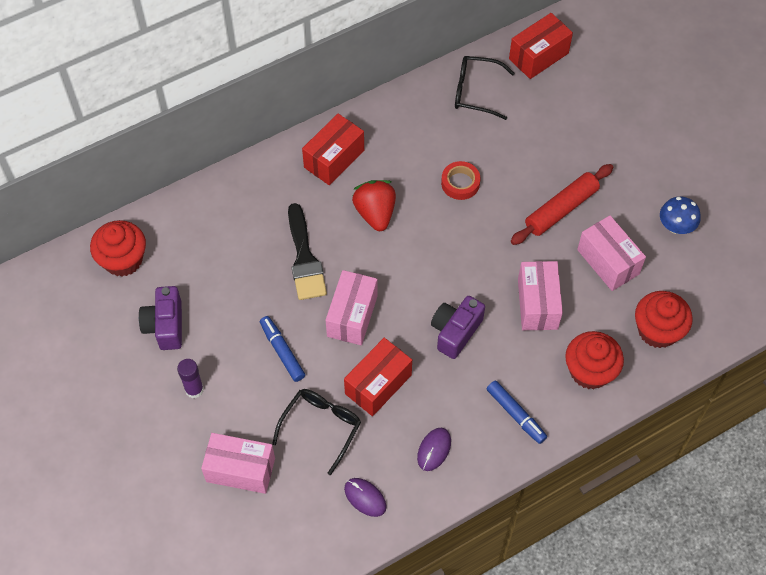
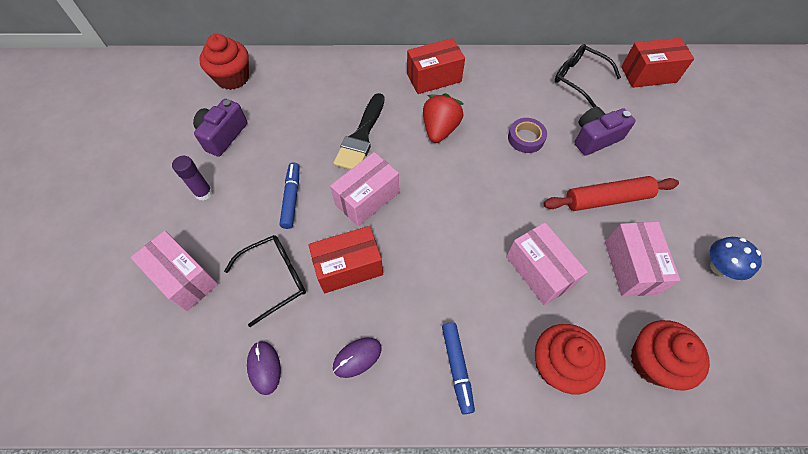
camera: 30 degrees right, 0 degrees up
(455, 332) = (447, 257): purple camera -> purple camera (595, 138)
(460, 183) = (526, 138): red tape -> purple tape
(537, 304) = (539, 271): pink box -> pink box turned 60 degrees counterclockwise

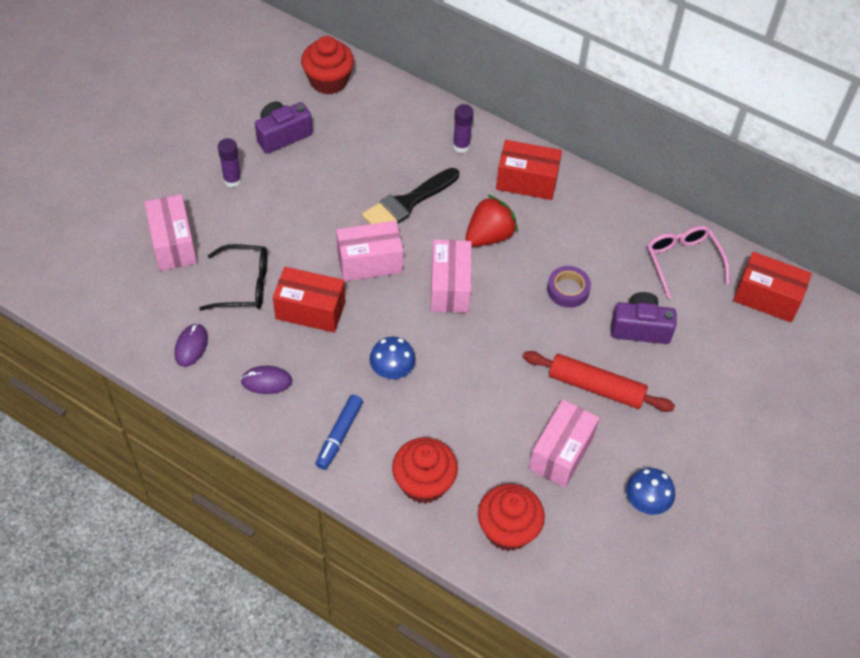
camera: 30 degrees right, 5 degrees down
(291, 198) = (303, 225): blue marker -> none
(368, 76) = (461, 146): none -> purple glue stick
(454, 279) = (392, 370): none -> blue mushroom
(539, 271) = (472, 407): pink box -> pink box (450, 287)
(579, 78) = (682, 261): black glasses -> pink glasses

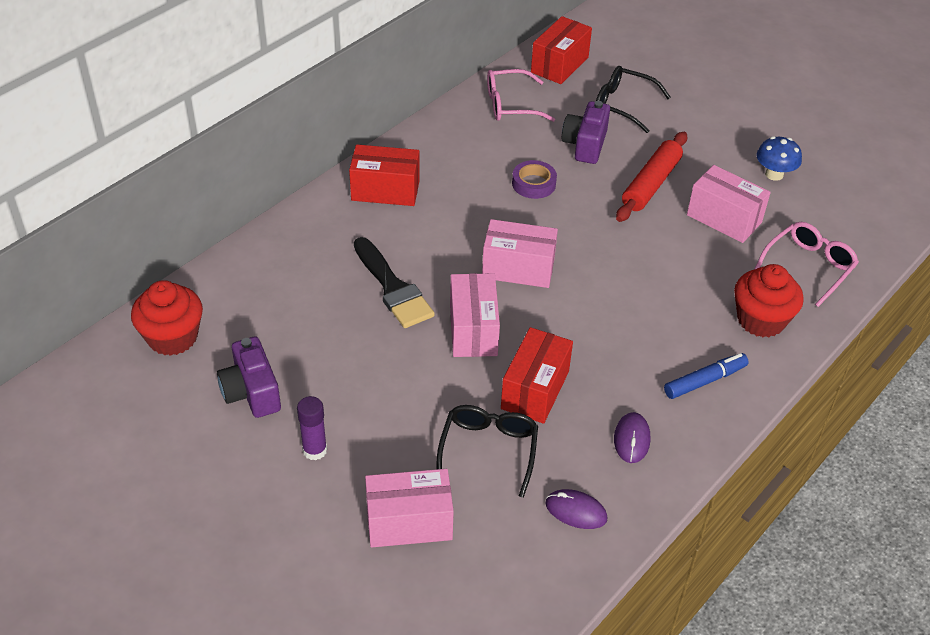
camera: 80 degrees left, 10 degrees down
(339, 435) = (705, 381): blue marker -> blue marker turned 60 degrees counterclockwise
(392, 370) = (623, 328): blue mushroom -> none
(461, 146) = (319, 233): purple glue stick -> none
(489, 236) = (454, 229): red strawberry -> none
(508, 529) = (809, 267): red cupcake -> pink glasses
(526, 181) = (385, 190): red box -> red box turned 75 degrees clockwise
(718, 358) = (623, 105): none -> black glasses

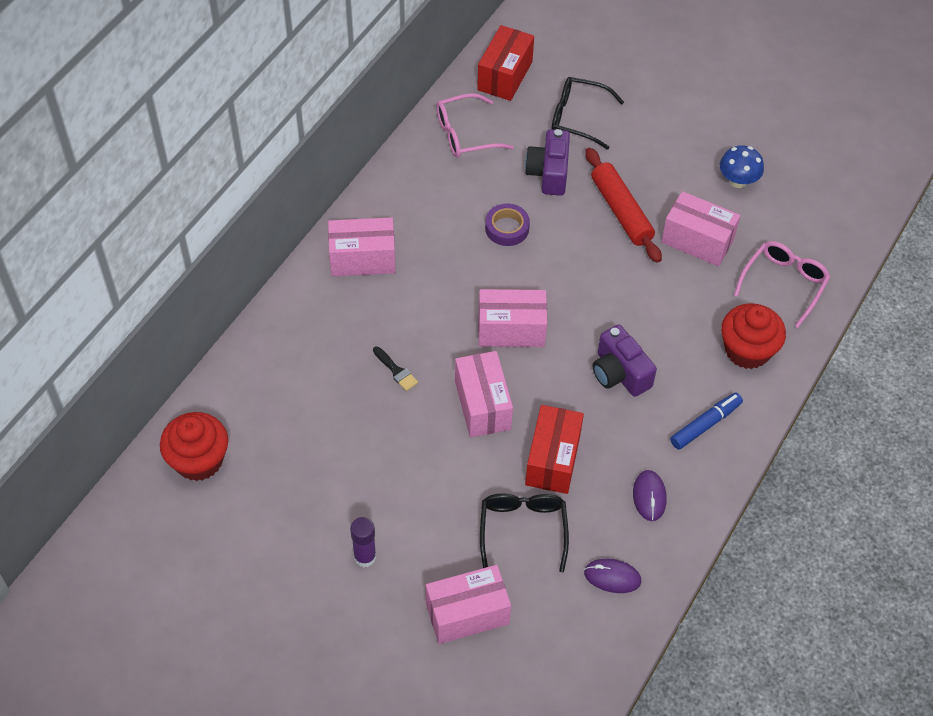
camera: 10 degrees left, 10 degrees up
(251, 392) = (290, 506): purple camera -> purple camera (619, 373)
(385, 190) = (362, 259): red box -> pink box
(393, 288) = (396, 371): black brush -> black brush, size x0.47
(651, 184) = (621, 211): red rolling pin -> red rolling pin turned 45 degrees counterclockwise

